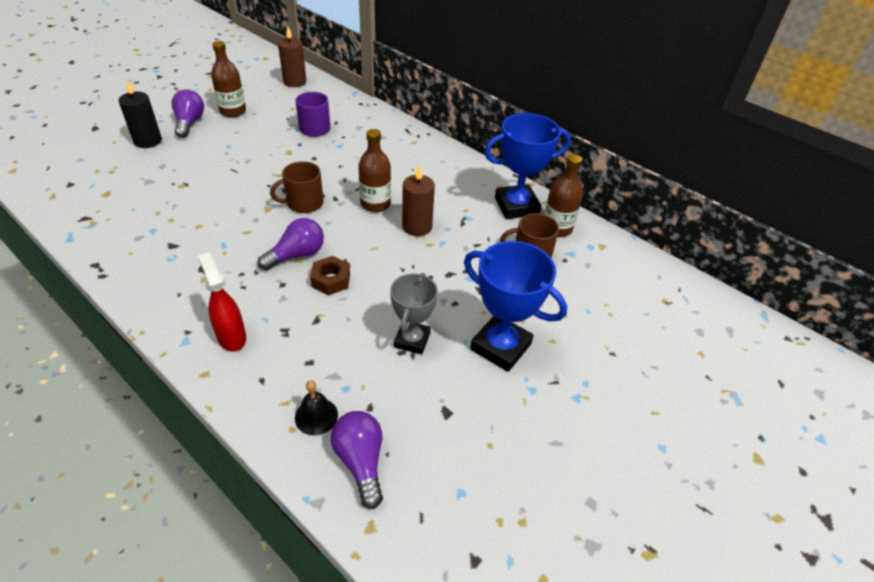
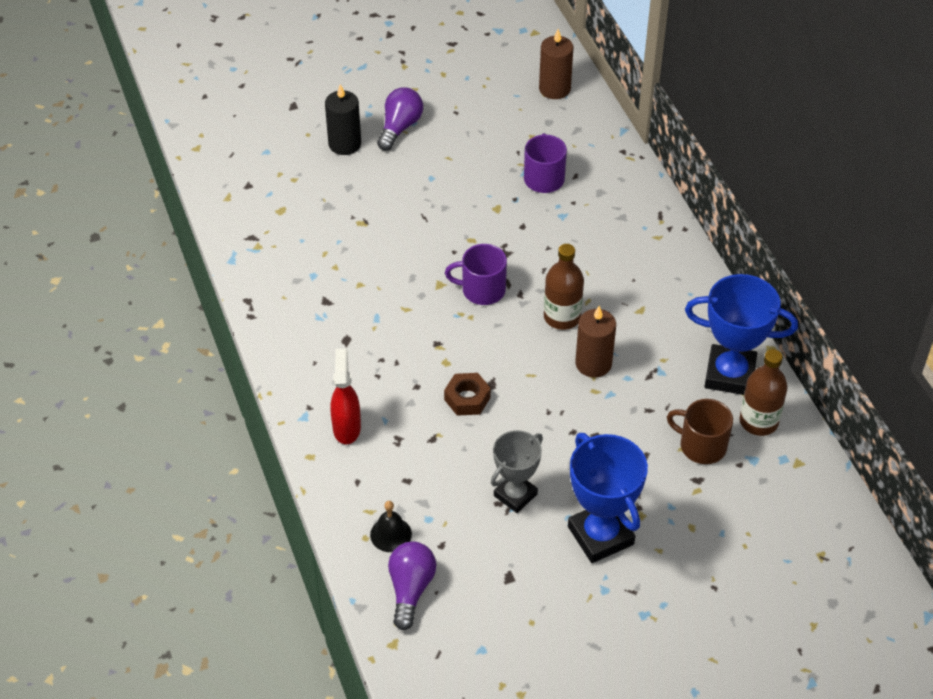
camera: 30 degrees right, 5 degrees up
(233, 111) = (457, 122): brown bottle -> none
(297, 255) = (446, 356): purple light bulb -> none
(304, 203) = (482, 290): brown mug -> purple mug

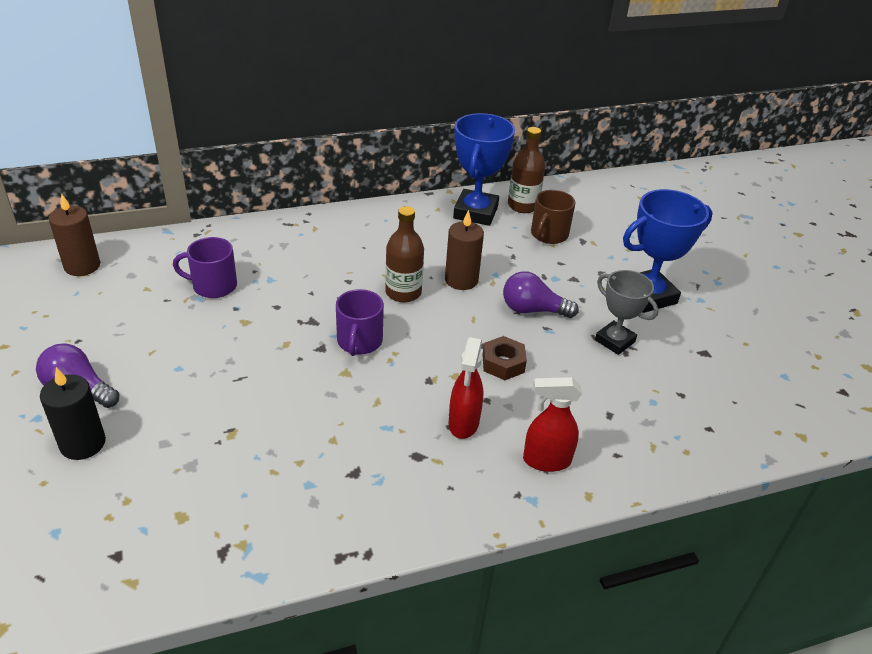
camera: 90 degrees left, 10 degrees down
(385, 369) = (463, 423): none -> red spray bottle
(390, 534) = (678, 431): black bell -> none
(410, 589) = (737, 419): purple light bulb -> purple light bulb (532, 310)

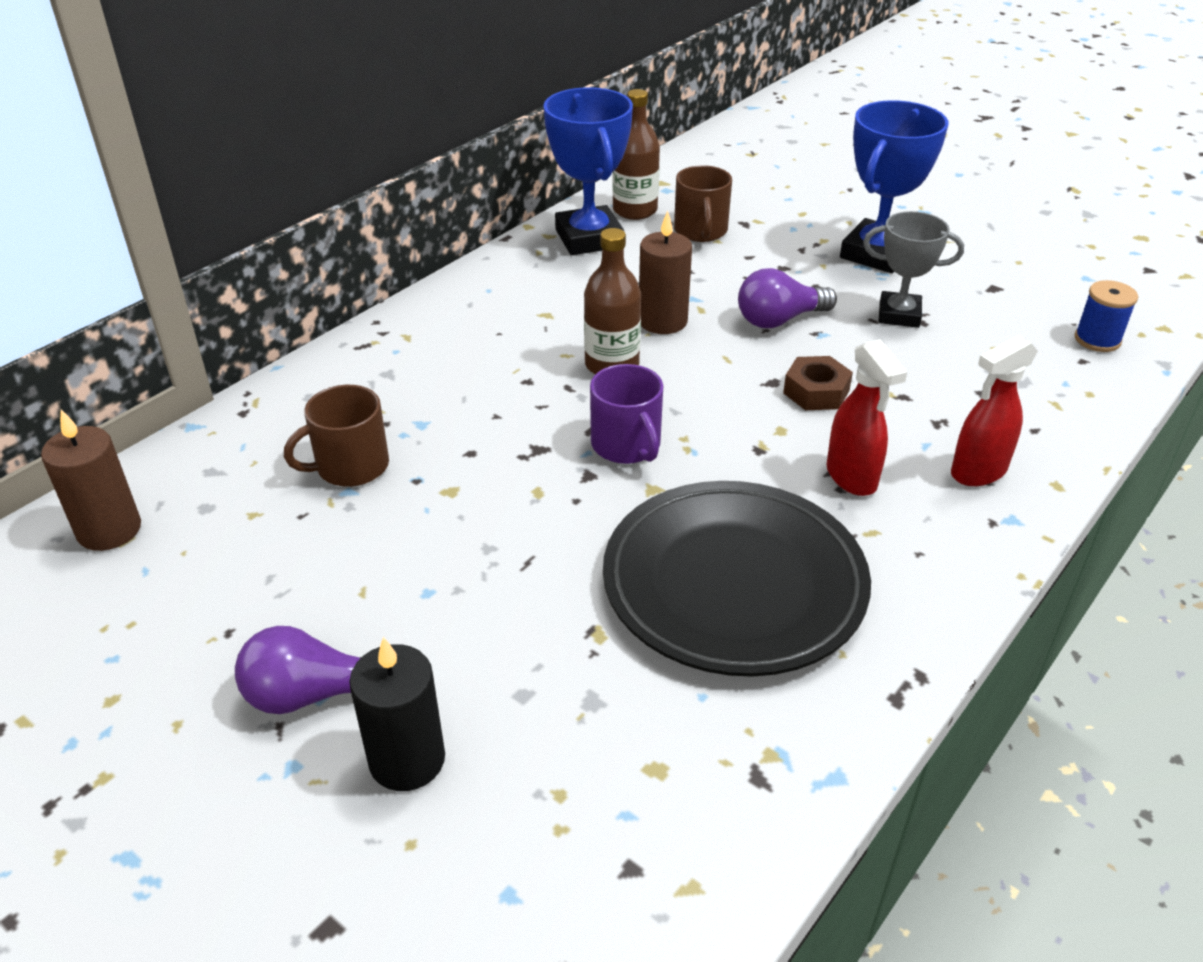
camera: 30 degrees left, 0 degrees up
(213, 286) = (351, 466): purple mug -> brown mug
(327, 447) = (734, 585): none -> black plate
(738, 420) = (1097, 339): none -> blue spool

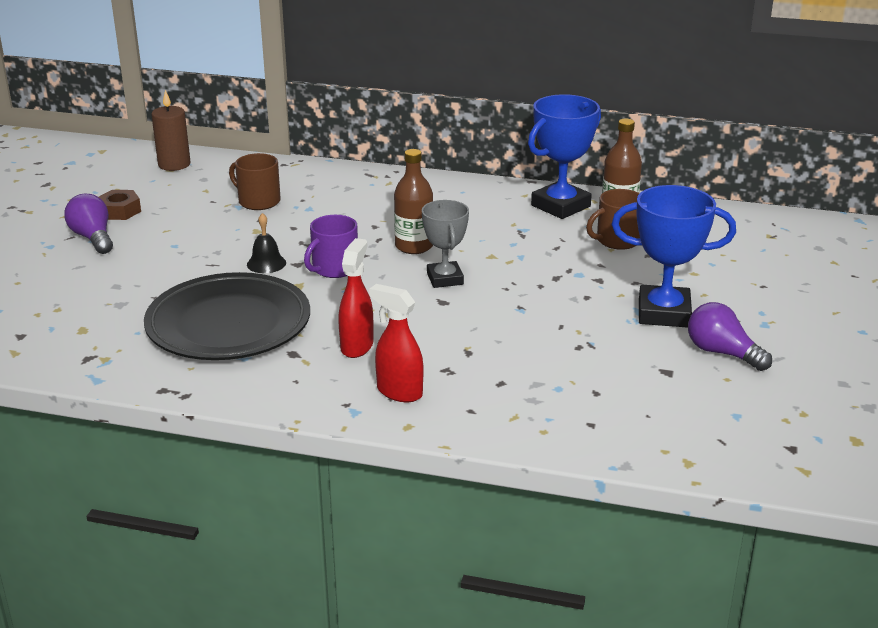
camera: 65 degrees right, 10 degrees down
(407, 760) = (63, 269): black candle -> none
(566, 504) = (266, 263): none -> black bell
(662, 321) = (480, 251): brown candle -> none
(779, 320) = (523, 290): purple light bulb -> purple light bulb (722, 353)
(816, 392) = (444, 319): brown nut -> brown nut (120, 211)
(851, 477) = (357, 346): red spray bottle -> red spray bottle turned 150 degrees clockwise
(899, 315) = (578, 335): grey trophy -> grey trophy (445, 279)
(1097, 339) = (631, 428): blue spool -> none

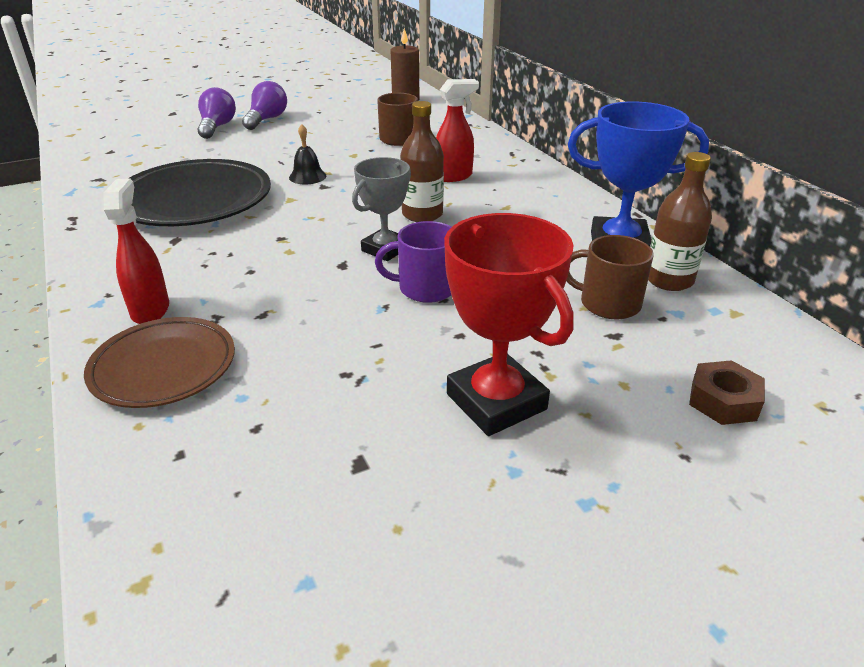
camera: 50 degrees right, 5 degrees up
(120, 211) = (315, 112): brown nut -> brown nut (723, 401)
(334, 268) = (335, 201): purple mug -> purple mug (425, 288)
(357, 346) = (215, 259): red spray bottle -> red spray bottle (454, 176)
(487, 406) = (163, 367): none -> brown plate
(663, 313) = (496, 401): blue trophy -> red trophy
(722, 353) = (459, 493): purple light bulb -> purple light bulb (217, 127)

